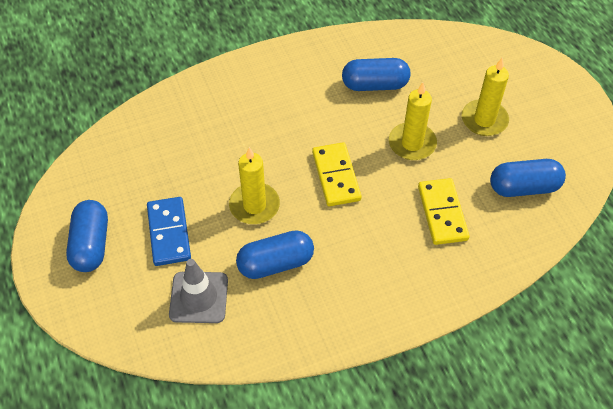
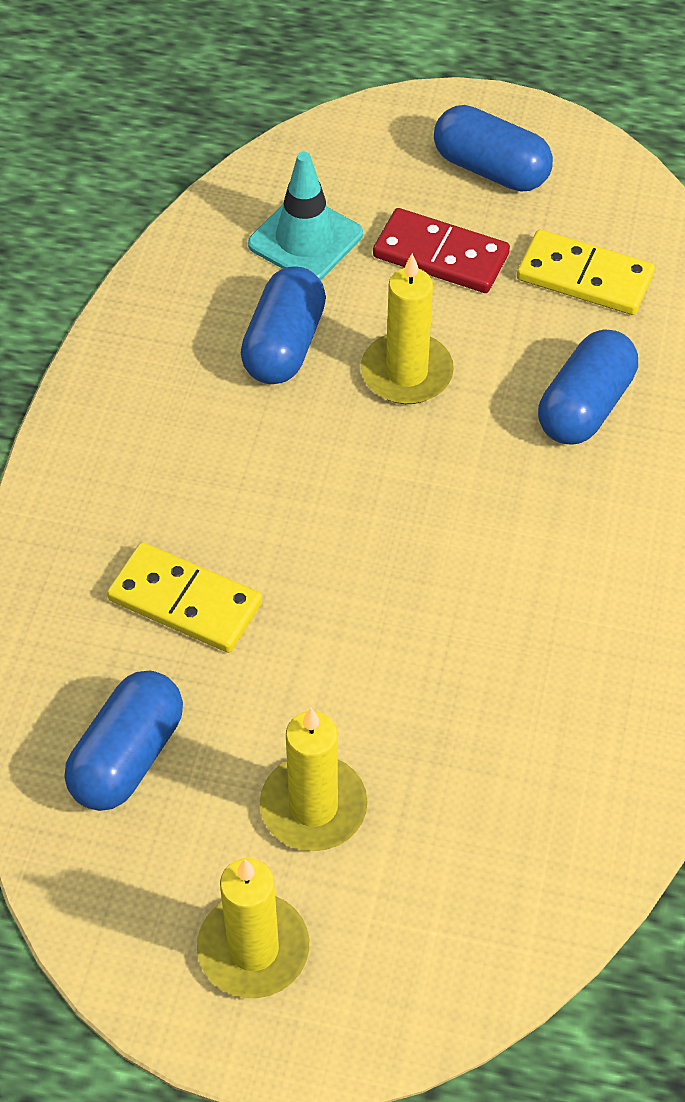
camera: 125 degrees right, 0 degrees up
(169, 233) = (440, 256): blue domino -> red domino
(199, 297) = (305, 239): grey traffic cone -> turquoise traffic cone
(336, 176) = (376, 504): yellow domino -> yellow domino (584, 277)
(375, 85) = (533, 686): blue capsule -> blue capsule (585, 406)
(412, 143) = (354, 654): yellow candle -> yellow candle (253, 949)

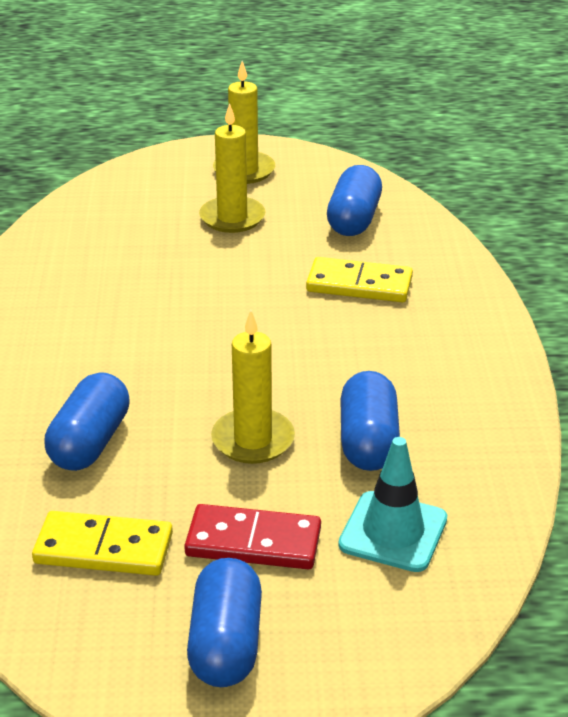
camera: 165 degrees right, 20 degrees down
(490, 169) = (226, 644): blue capsule -> blue capsule turned 75 degrees clockwise

